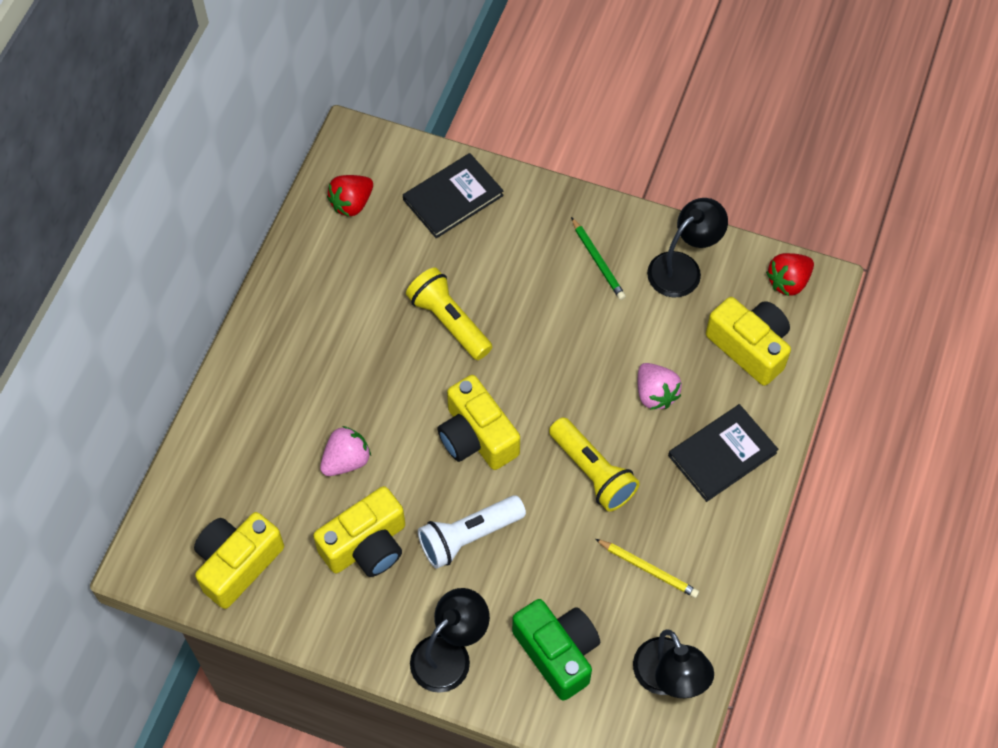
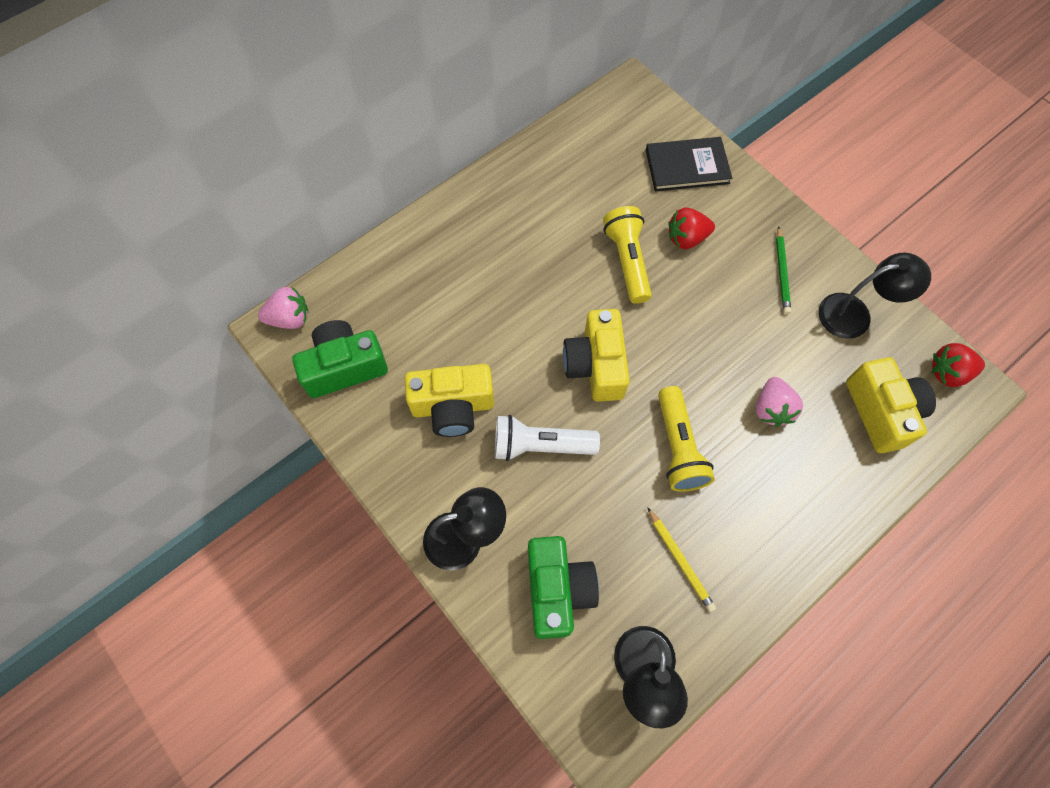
camera: 30 degrees right, 5 degrees up
(238, 564) = (344, 367): yellow camera -> green camera
(346, 460) = (478, 329): pink strawberry -> pink strawberry (290, 318)
(352, 203) = (603, 134): red strawberry -> red strawberry (686, 238)
(722, 454) = (805, 494): black book -> none

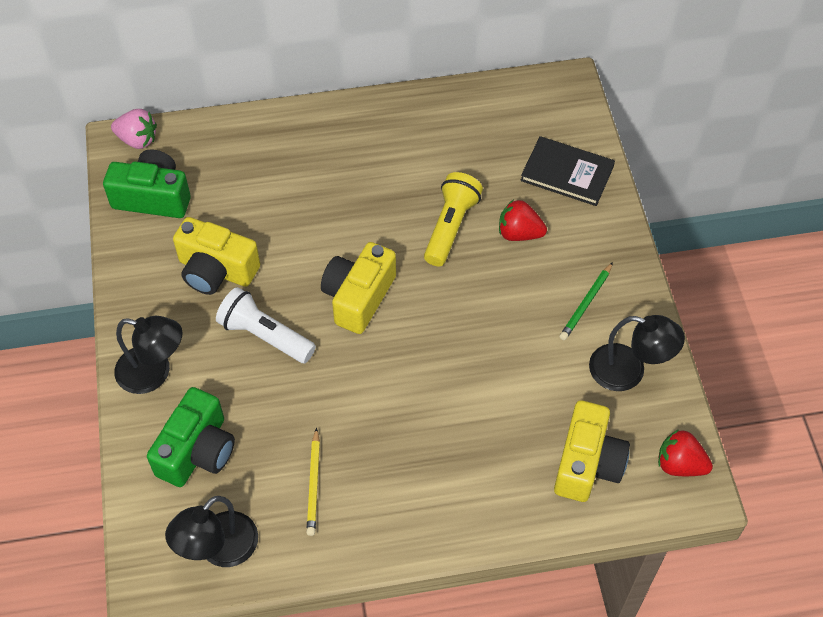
camera: 30 degrees right, 10 degrees down
(678, 447) = (380, 397): yellow flashlight -> none
(771, 409) = (487, 409): pink strawberry -> none

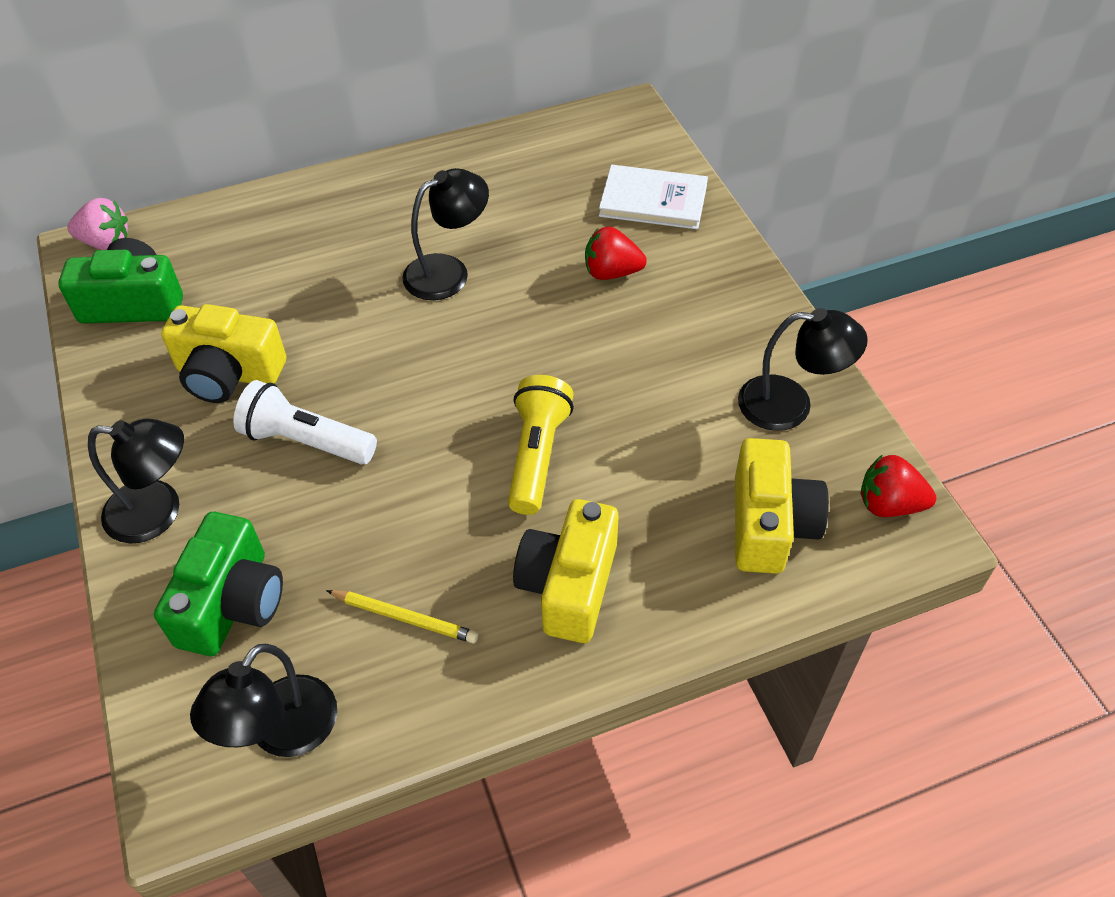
camera: 10 degrees left, 5 degrees down
(314, 484) = (405, 618): yellow pencil -> yellow pencil turned 60 degrees counterclockwise
(358, 297) = (423, 375): yellow camera -> yellow camera (569, 585)
(393, 211) = (448, 272): none -> black lamp
(450, 227) = (524, 278): yellow flashlight -> yellow flashlight (537, 455)
(567, 173) = (653, 200): black book -> white book
(586, 303) = (715, 336): green pencil -> none

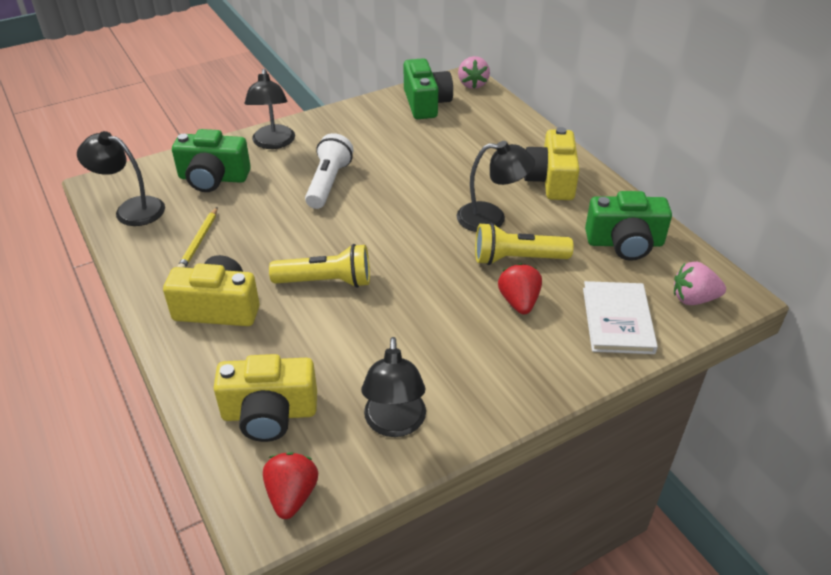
camera: 80 degrees right, 10 degrees down
(229, 373) = (377, 146): yellow camera -> yellow camera (551, 180)
(448, 272) = (491, 218): black lamp -> black lamp turned 45 degrees counterclockwise
(528, 168) = (624, 243): none -> green camera
(534, 261) = (517, 259): none -> yellow flashlight
(630, 140) = (693, 299): none -> pink strawberry

